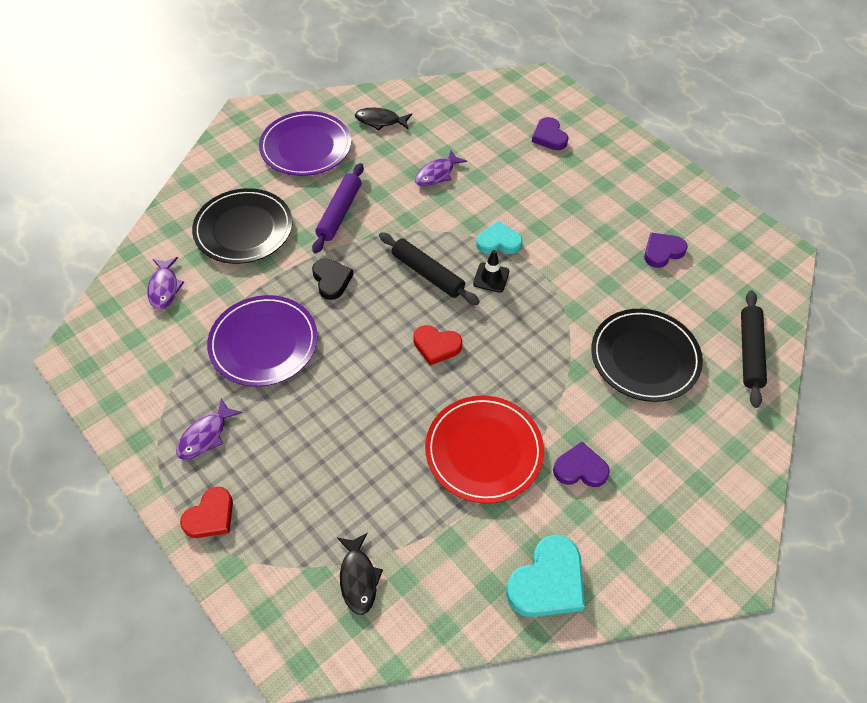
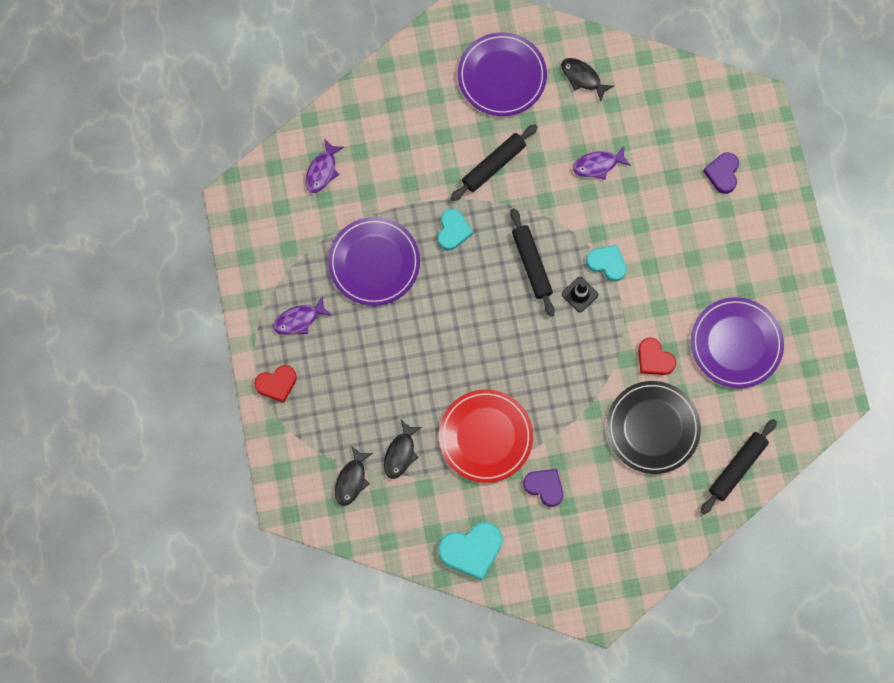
camera: 30 degrees right, 20 degrees up
(243, 229) = (408, 142): black plate -> none
(331, 280) = (453, 231): black heart -> turquoise heart
(339, 213) = (493, 165): purple rolling pin -> black rolling pin
(400, 517) = (400, 453): none -> black fish
(436, 346) = (501, 334): red heart -> red heart (654, 359)
(662, 251) = (736, 343): purple heart -> purple plate

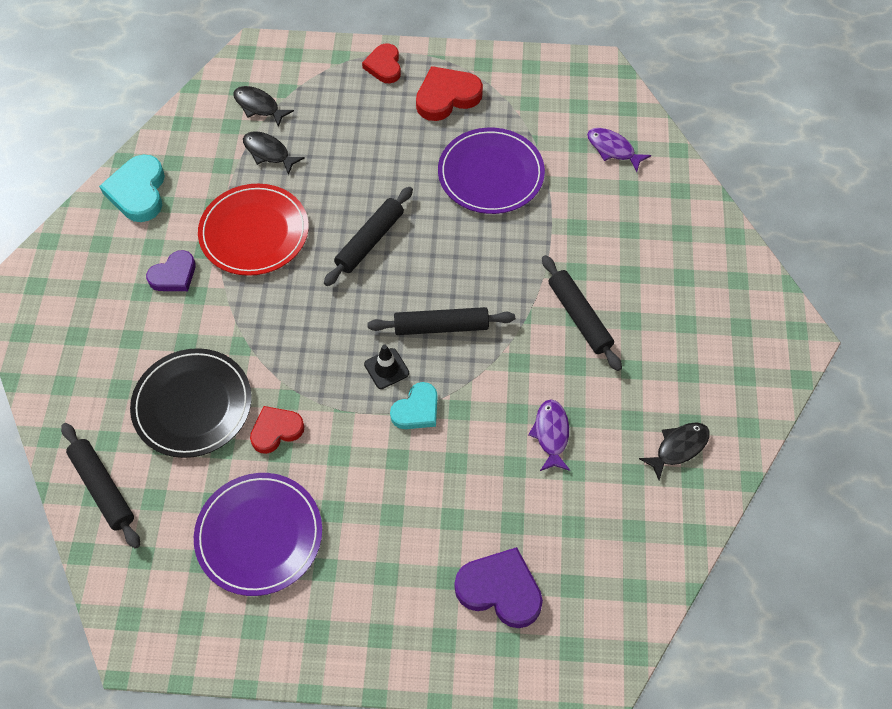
camera: 105 degrees right, 15 degrees down
(299, 320) = (447, 97): purple fish -> red heart
(453, 231) = (507, 256): turquoise heart -> none
(468, 340) = (370, 241): none -> black rolling pin
(502, 76) = (698, 354): purple plate -> none
(722, 173) = (500, 590): purple heart -> purple heart, size x1.50

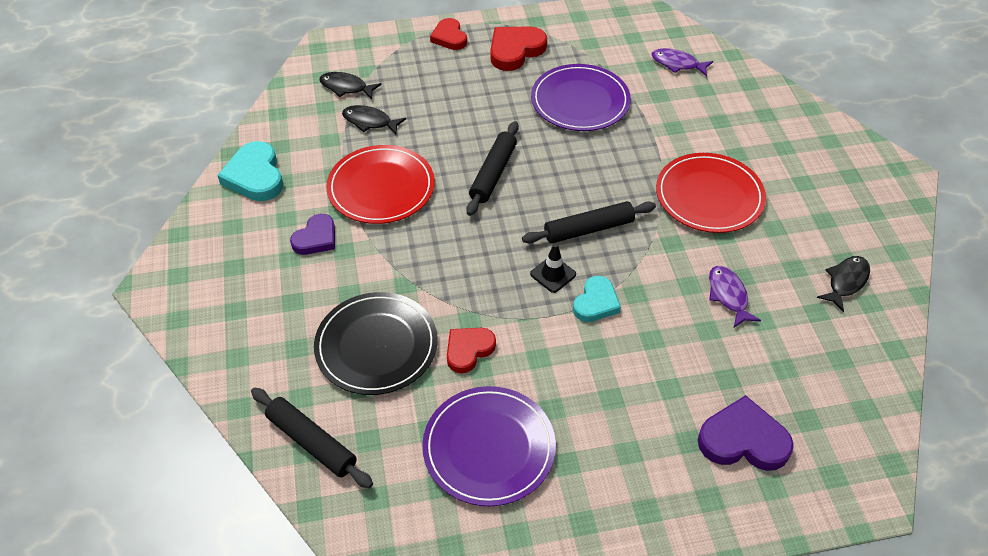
camera: 15 degrees left, 10 degrees down
(579, 317) = (709, 196): black rolling pin -> red plate

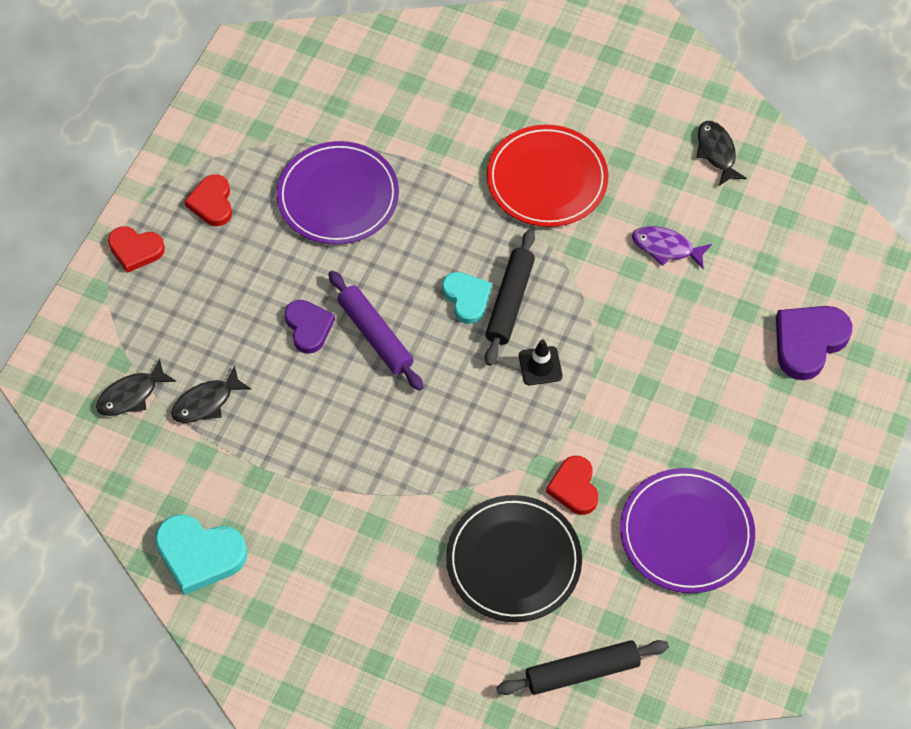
camera: 55 degrees left, 10 degrees up
(316, 238) = (337, 542): purple heart -> purple heart (308, 327)
(381, 188) = (314, 445): red plate -> none
(493, 174) = (375, 335): black rolling pin -> purple rolling pin
(515, 50) = (212, 203): red heart -> red heart, size x0.66
(596, 302) = (597, 353): turquoise heart -> turquoise heart (467, 298)
(677, 64) = (357, 78): purple fish -> none

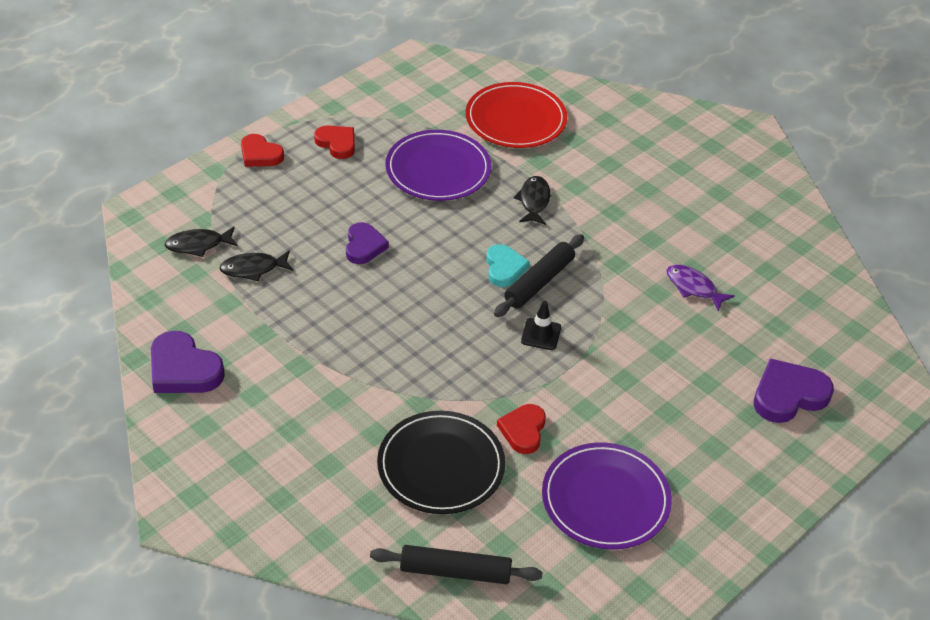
camera: 20 degrees right, 15 degrees down
(199, 555) = (183, 369): turquoise heart -> purple heart
(212, 203) = (337, 143): red heart -> red heart turned 120 degrees clockwise
(375, 335) = (415, 269): purple rolling pin -> none
(547, 179) = (615, 210): red plate -> red plate (516, 119)
(717, 152) = (771, 236): black fish -> black fish (534, 201)

